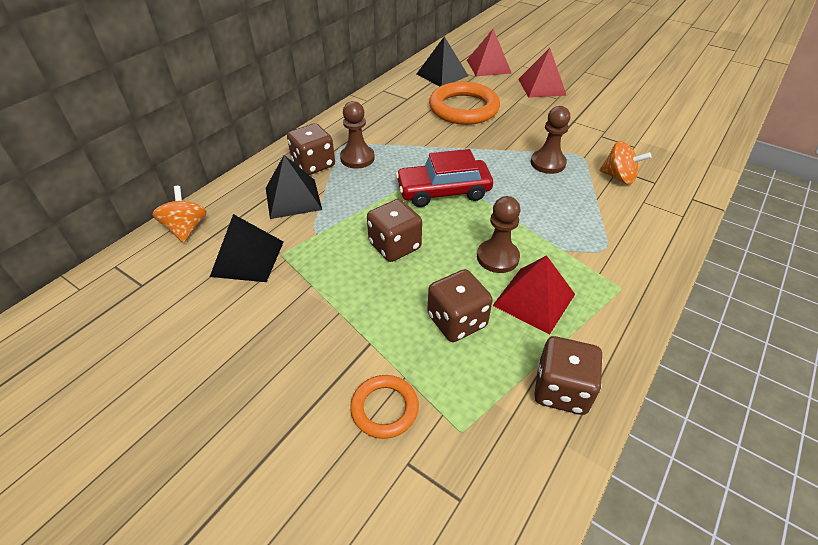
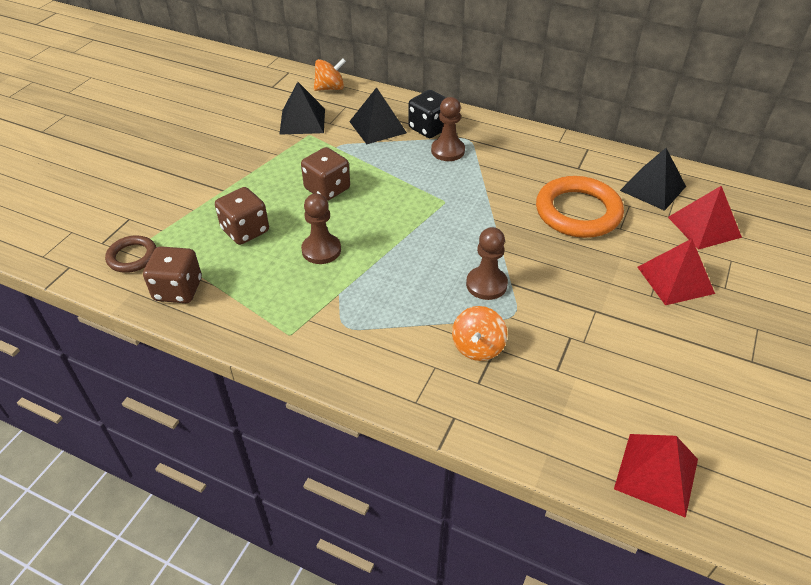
camera: 80 degrees right, 0 degrees up
(313, 164) = (429, 128): brown dice -> black dice
(384, 408) = (169, 204): orange ring -> none
(443, 191) = (410, 210): red car -> none
(496, 450) = (132, 257): none -> brown ring
(534, 299) = (271, 274): red pyramid -> red pyramid (656, 473)

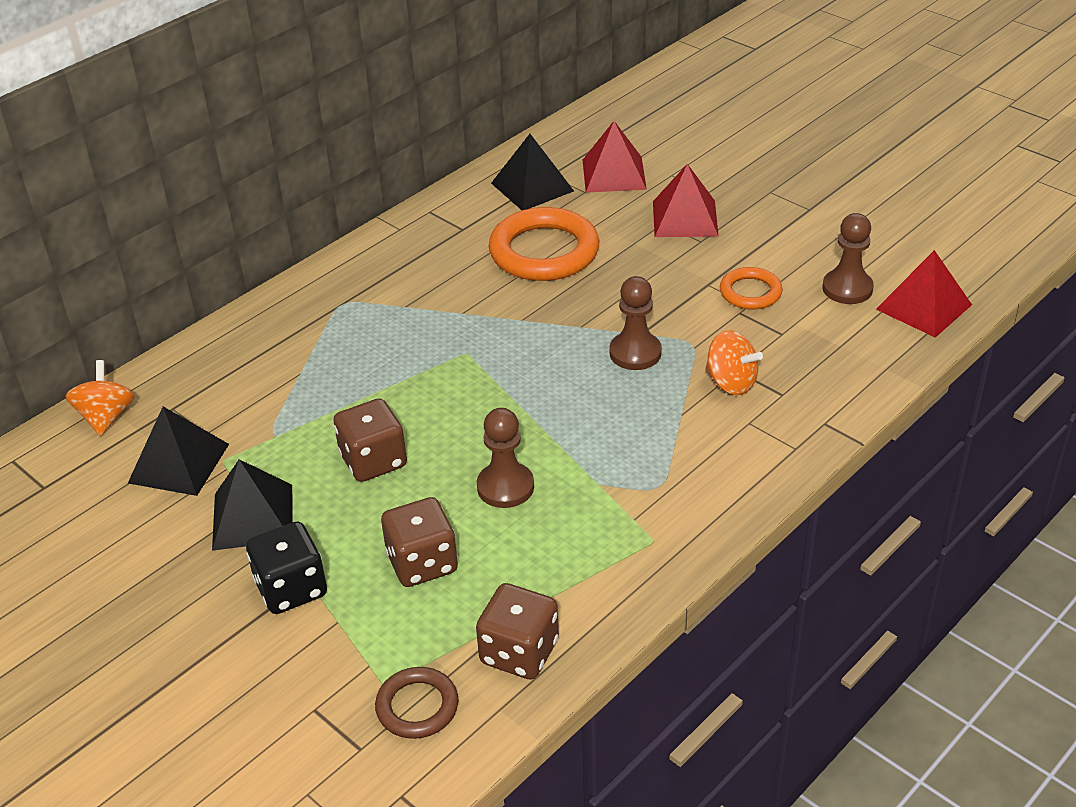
camera: 70 degrees left, 5 degrees down
(377, 127) = (254, 383): black pyramid -> black pyramid (253, 517)
(429, 128) = (293, 333): black dice -> black dice (291, 588)
(448, 151) = (358, 327): brown pawn -> brown pawn (847, 288)
(600, 339) = (750, 292): none -> orange ring

